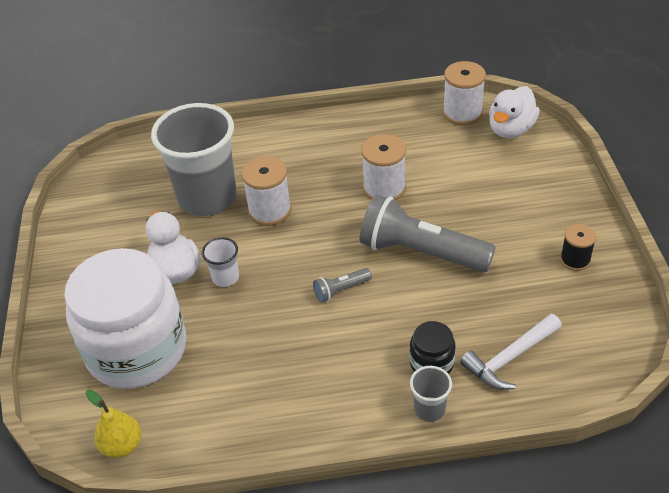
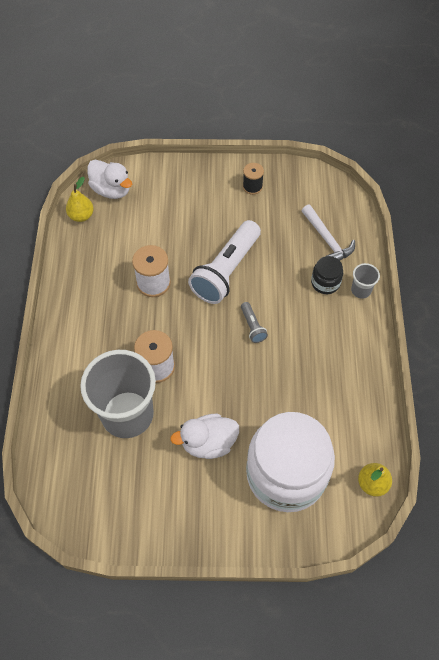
camera: 85 degrees left, 15 degrees up
(225, 277) = (224, 405): white cup -> none
(420, 252) = (226, 271): grey flashlight -> white flashlight
(462, 113) = (81, 216): white spool -> yellow pear

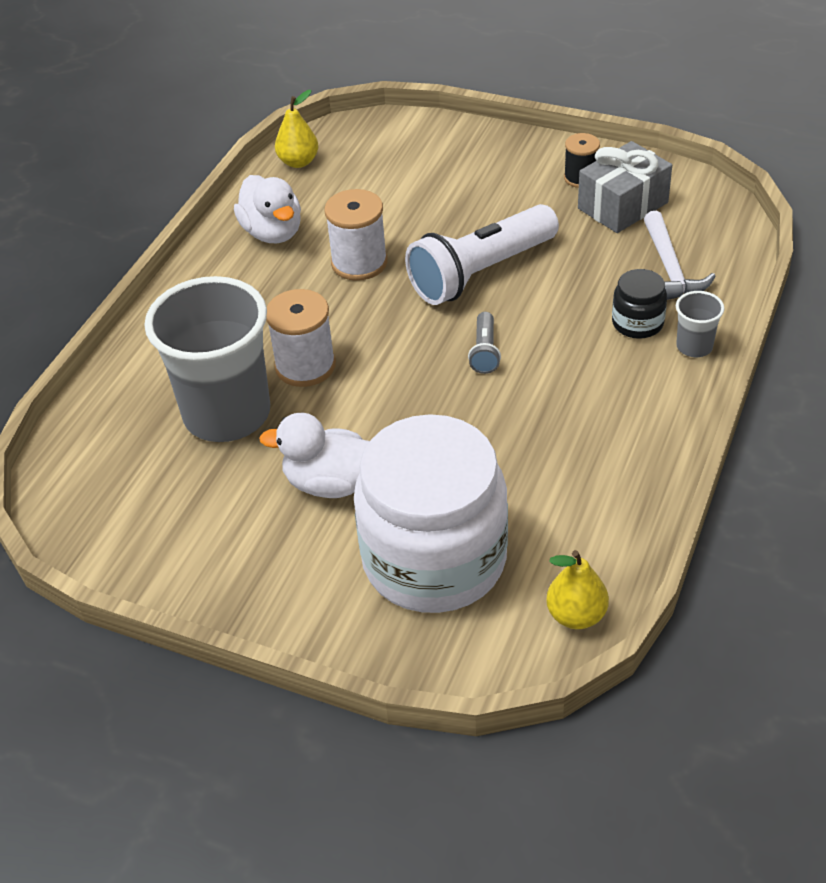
camera: 25 degrees right, 15 degrees down
(111, 190) = (360, 141): white duck -> white duck (273, 232)
(284, 201) = (623, 205): none -> grey gift

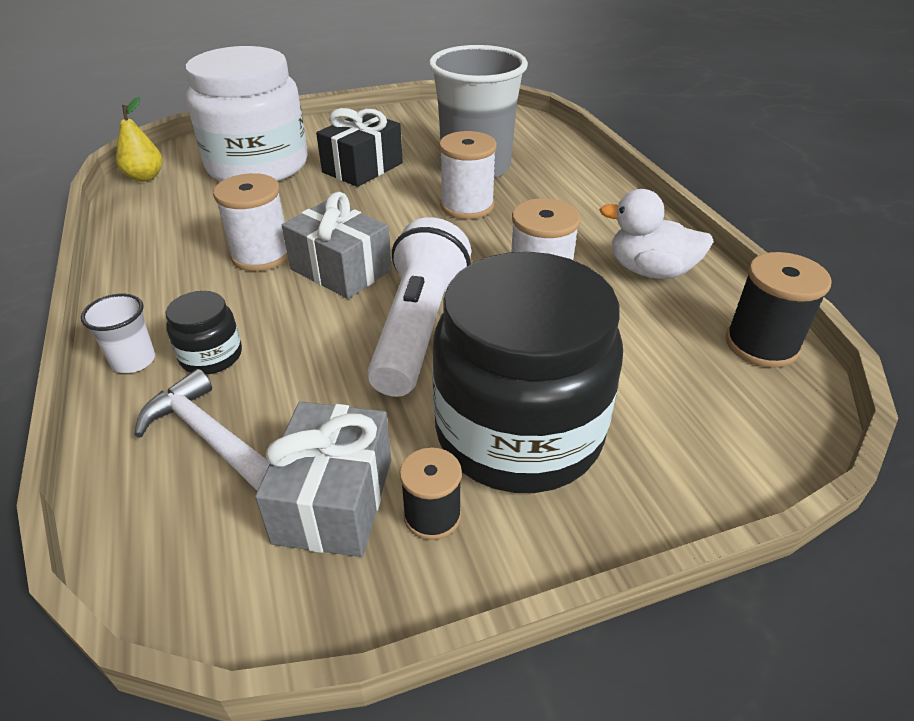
camera: 135 degrees right, 5 degrees down
(298, 162) = (761, 345): yellow pear -> black spool
(330, 483) = (362, 168): white duck -> black gift
(484, 352) = (341, 270): grey flashlight -> grey gift
(496, 189) = (518, 432): none -> black jar
(535, 405) = (261, 255): none -> white spool
(694, 347) = (133, 361): grey cup -> white cup

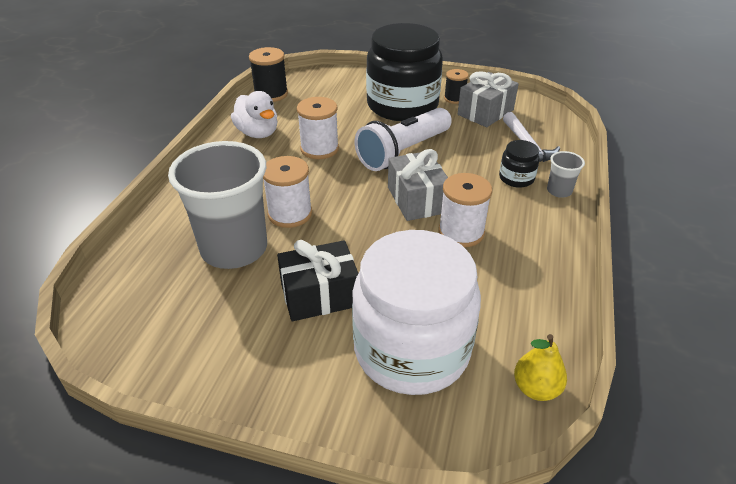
camera: 145 degrees left, 0 degrees up
(133, 361) = (559, 191): white cup -> grey cup

